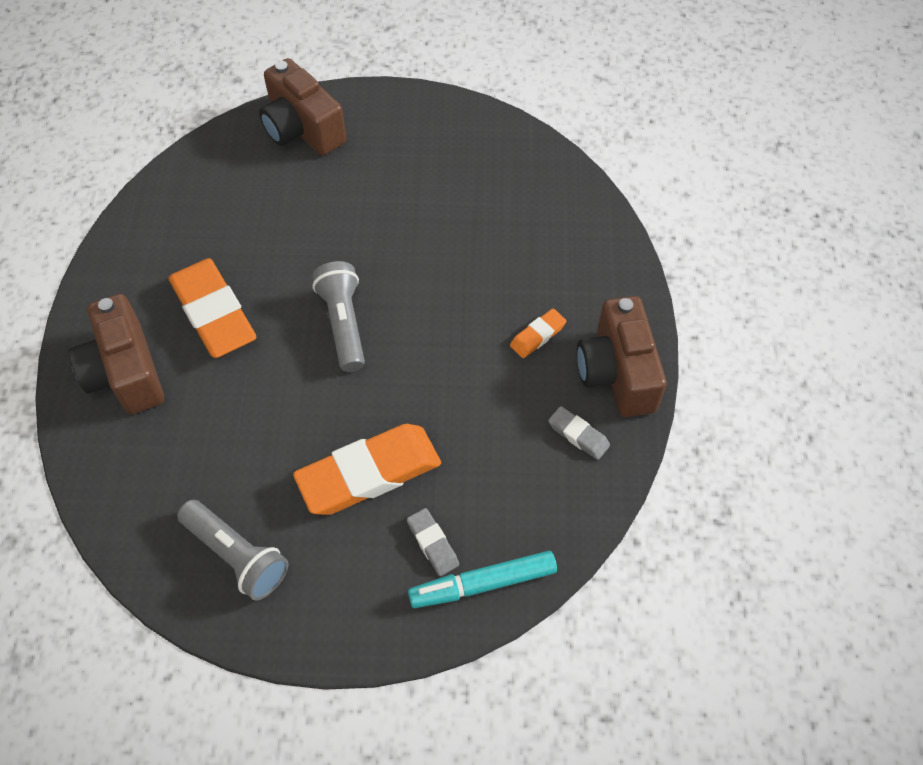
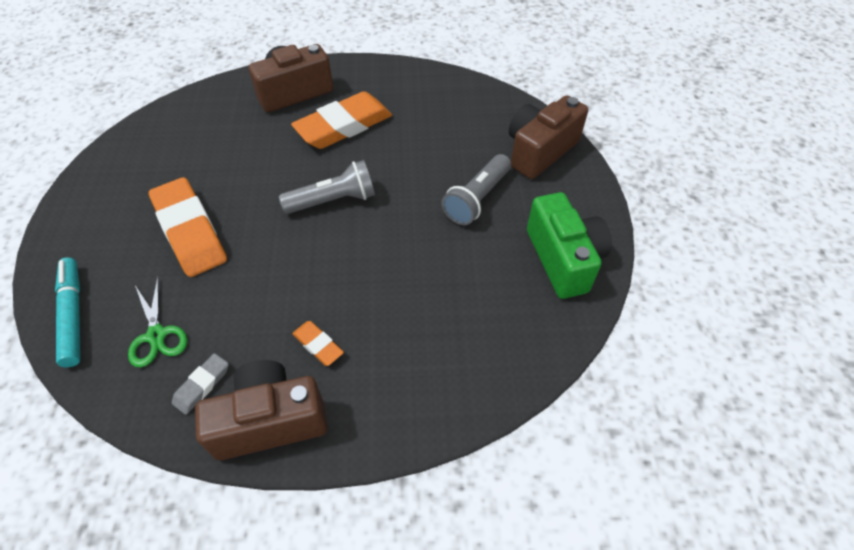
camera: 85 degrees right, 5 degrees down
(237, 555) = (139, 166): grey flashlight -> grey flashlight (477, 199)
(432, 543) = (118, 278): grey eraser -> none
(454, 134) = (563, 259): none -> green camera
(516, 487) = (156, 335): none -> green scissors

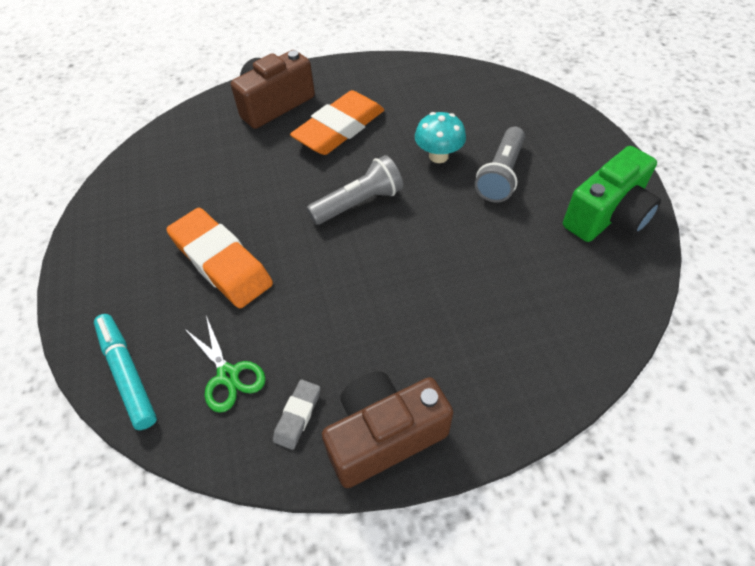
camera: 10 degrees left, 0 degrees up
(318, 345) = (402, 348): orange eraser -> none
(425, 169) = (438, 156): none -> turquoise mushroom
(539, 151) = (541, 119): brown camera -> none
(563, 259) = (607, 216): green camera -> green camera turned 75 degrees clockwise

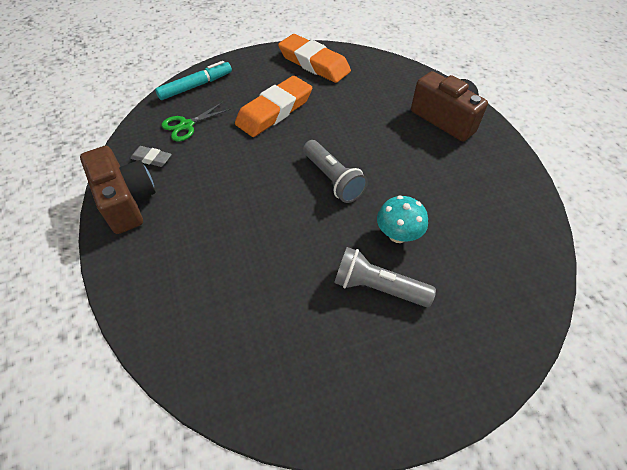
camera: 85 degrees right, 0 degrees up
(339, 129) = (423, 162): orange eraser -> orange eraser (314, 63)
(607, 216) = (324, 387): green camera -> none

